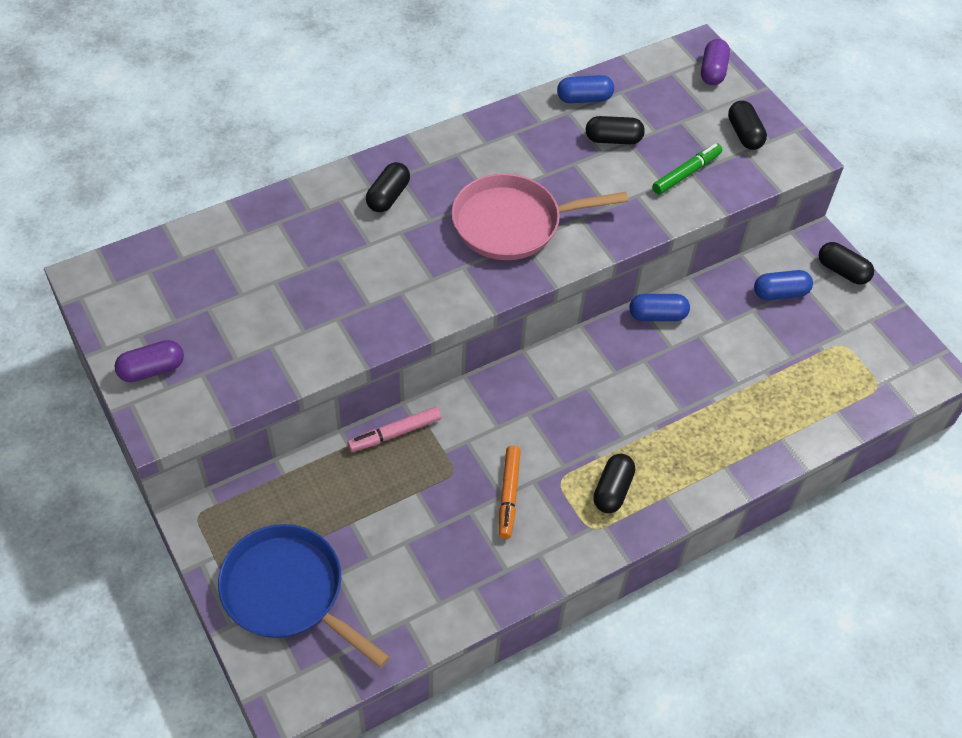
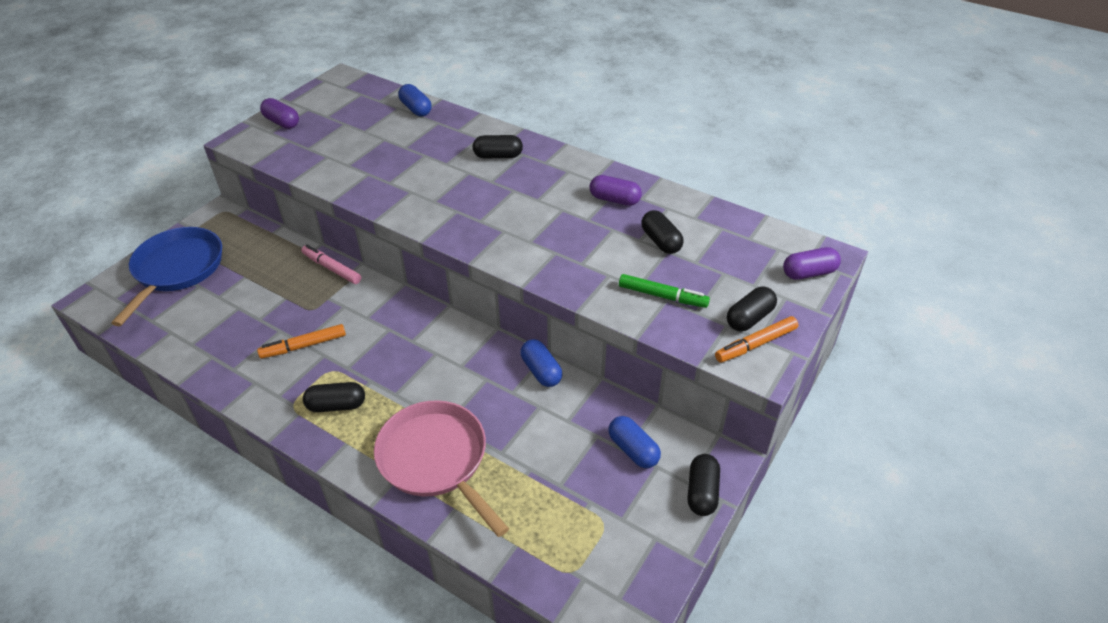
camera: 65 degrees right, 10 degrees down
(512, 223) = (519, 219): pink pan -> pink pan (436, 460)
(530, 141) = (614, 200): none -> purple capsule
(584, 99) = (691, 211): blue capsule -> blue capsule (416, 109)
(775, 146) = (755, 344): none -> orange marker

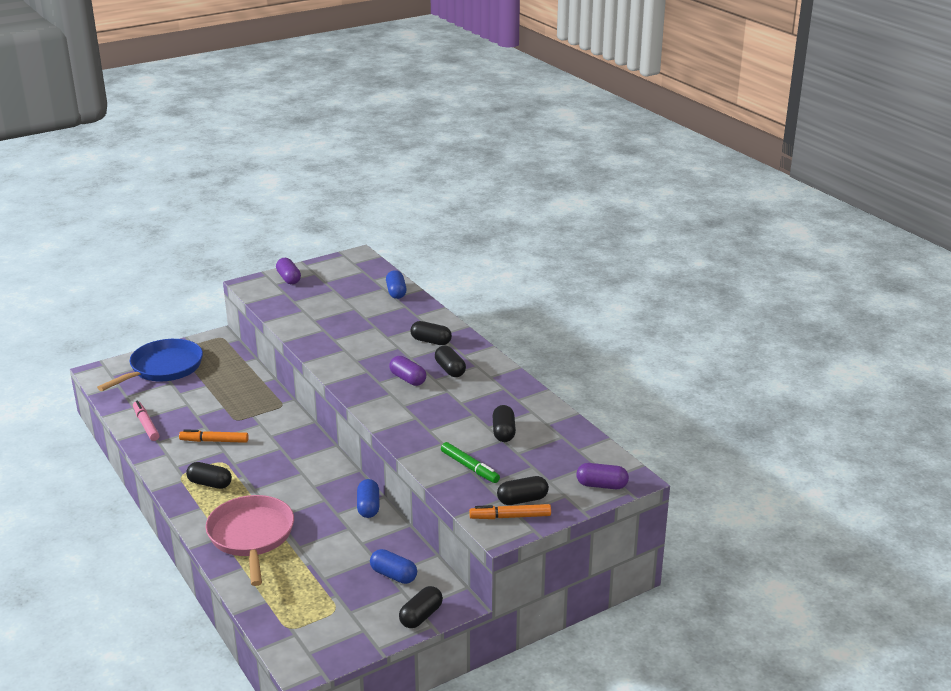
camera: 25 degrees right, 15 degrees down
(332, 268) = (269, 397): pink marker -> pink marker (146, 425)
(545, 183) = (450, 370): none -> black capsule
(614, 200) = (494, 395): purple capsule -> purple capsule (408, 379)
(633, 450) = (393, 575): blue capsule -> blue capsule turned 45 degrees counterclockwise

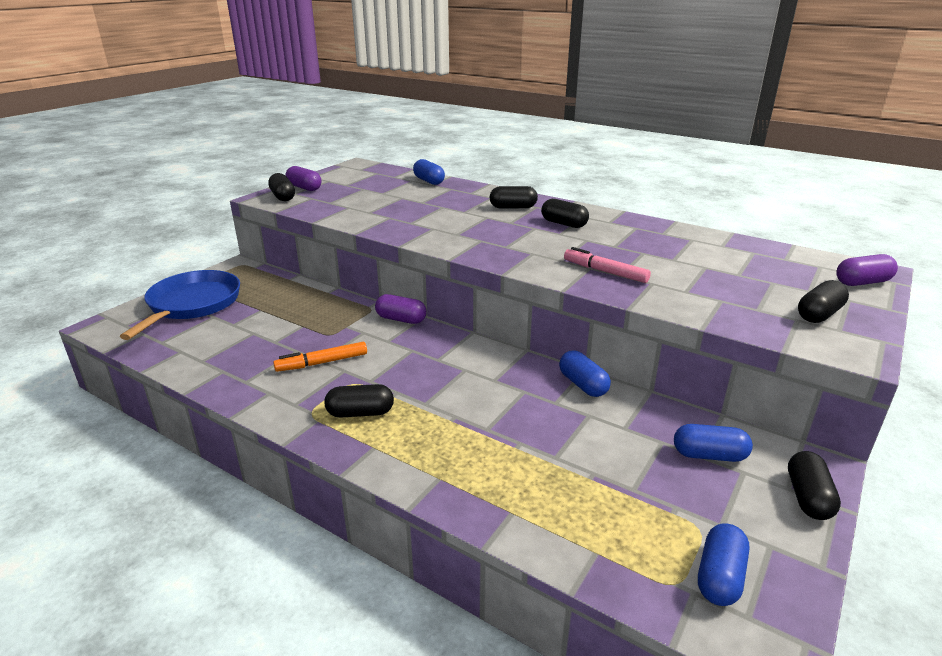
camera: 25 degrees left, 0 degrees up
(146, 425) = (213, 367): pink marker -> pink marker (605, 272)
(251, 536) = (480, 463): pink pan -> none
(316, 633) = (719, 577): none -> blue capsule
(408, 379) = (533, 238): purple capsule -> purple capsule (401, 319)
(469, 467) = (716, 298): green marker -> none
(503, 432) = (695, 260): black capsule -> black capsule (283, 197)
(510, 517) = (838, 334): orange marker -> none

